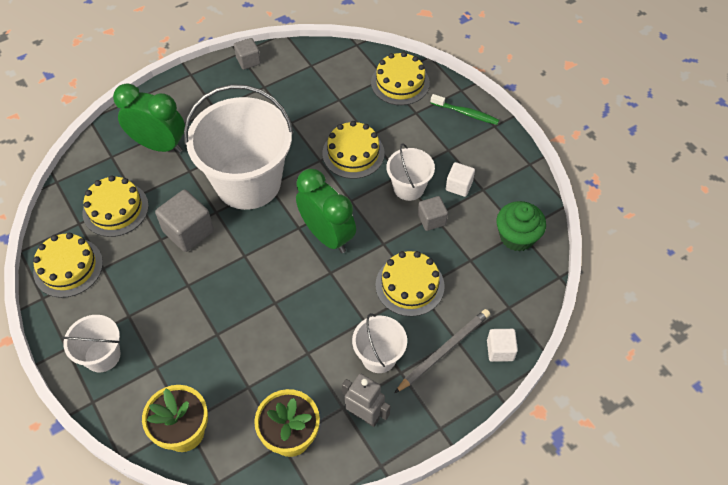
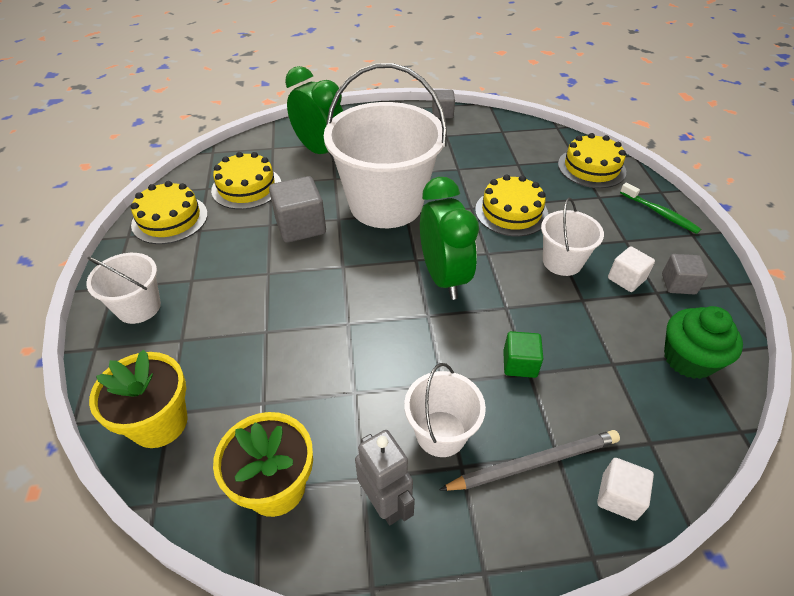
camera: 25 degrees right, 10 degrees down
(409, 285) = (519, 364): yellow cake -> green cube
(431, 219) = (577, 302): grey cube -> grey cube (678, 284)

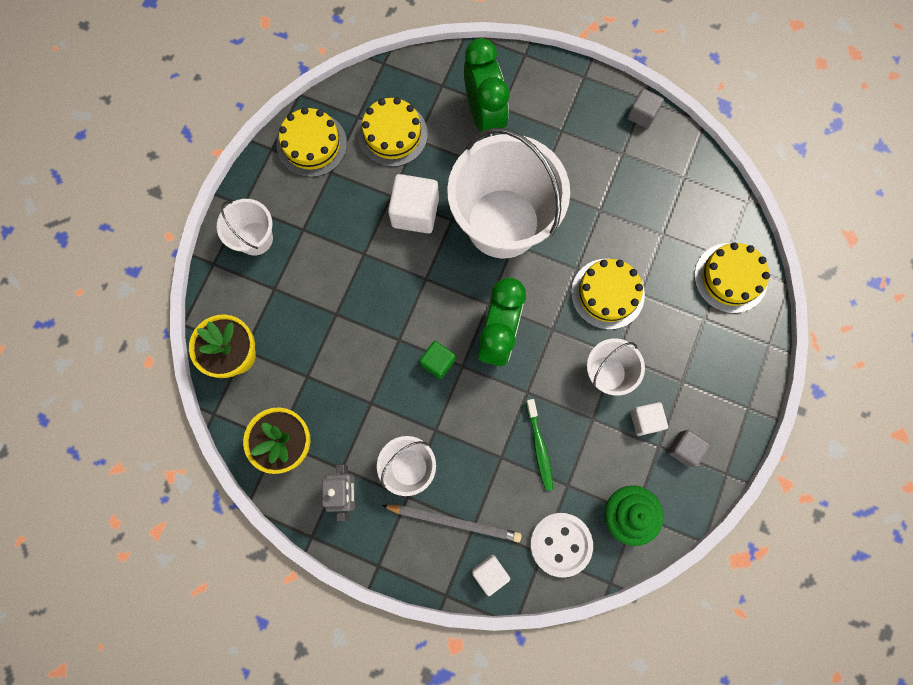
camera: 30 degrees right, 30 degrees up
(300, 226) = (415, 212): grey cube -> white cube
(519, 364) = (499, 446): green cube -> green cube (438, 362)
(659, 421) = (560, 544): none -> white button
(660, 213) = (742, 369): green toothbrush -> green toothbrush (539, 447)

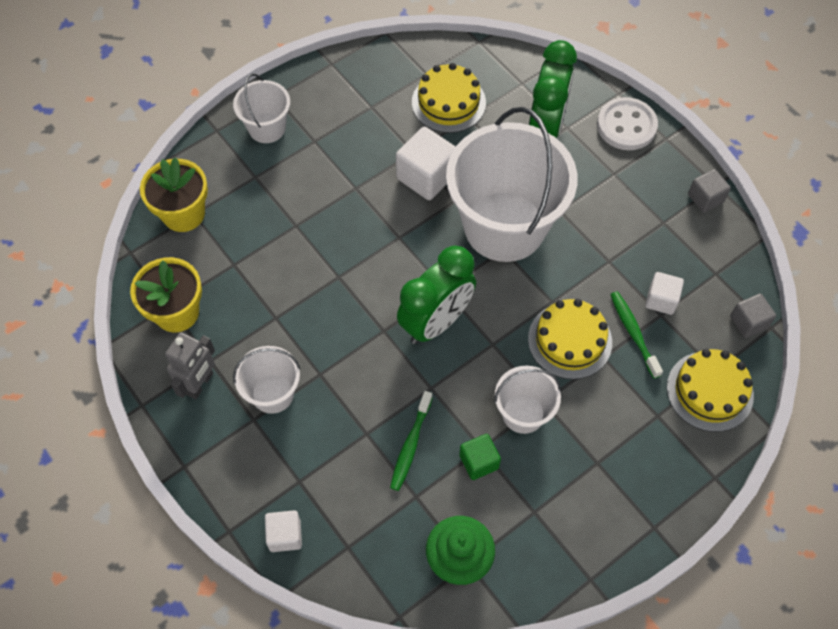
camera: 30 degrees right, 15 degrees down
(312, 144) = (369, 77): yellow cake -> none
(438, 362) = (362, 315): green cube -> green cube (479, 462)
(454, 521) = (282, 467): grey pencil -> none
(560, 544) = (373, 548): white button -> white button (626, 126)
(645, 420) = (535, 479): white cube -> white cube (661, 300)
(650, 261) = (633, 333): none -> green toothbrush
(684, 449) = (559, 529): grey cube -> grey cube (748, 322)

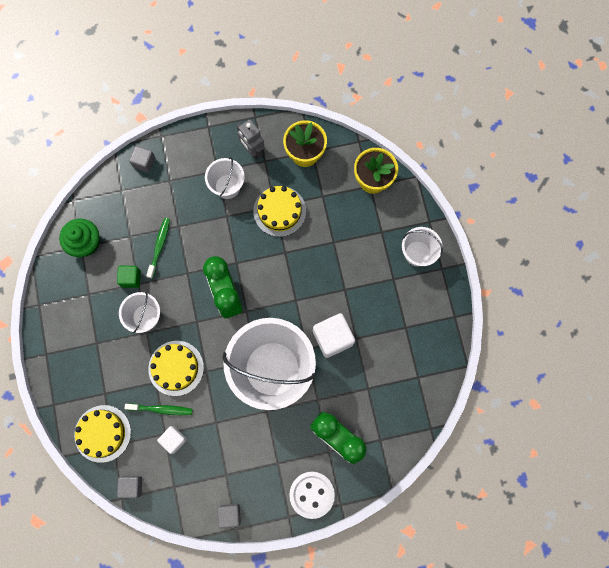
camera: 115 degrees right, 15 degrees up
(285, 535) = (144, 162): white cube -> grey cube
(410, 445) = (159, 246): green toothbrush -> green toothbrush turned 60 degrees clockwise
(448, 102) = (386, 381): yellow cake -> yellow cake (279, 211)

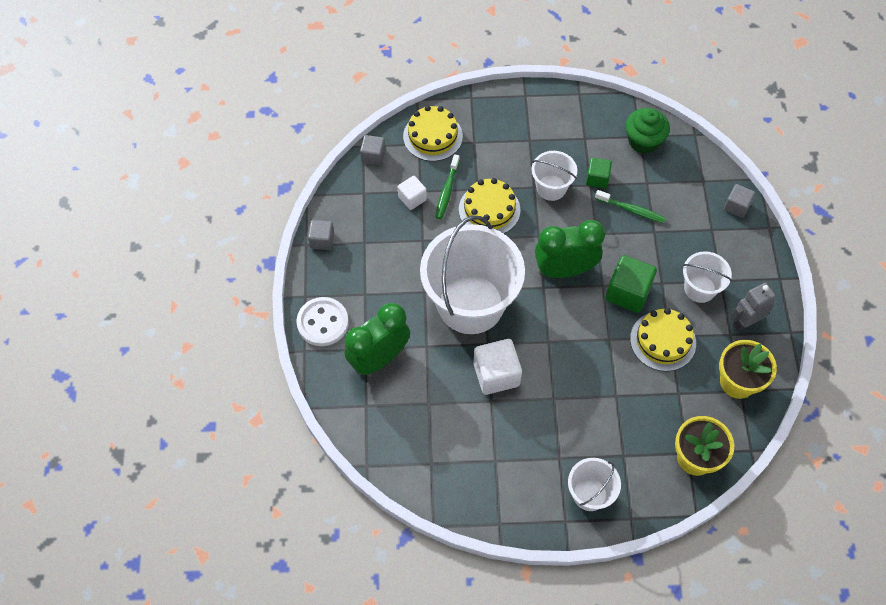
camera: 100 degrees right, 15 degrees down
(240, 242) = (627, 292): none -> green cube

